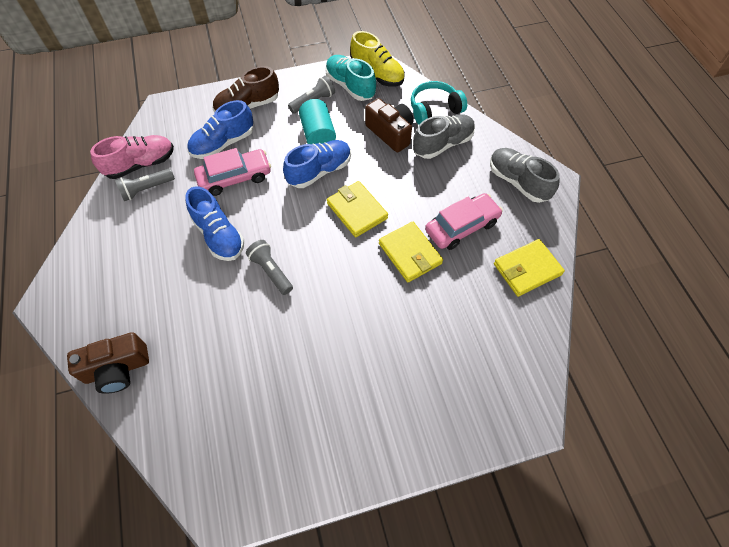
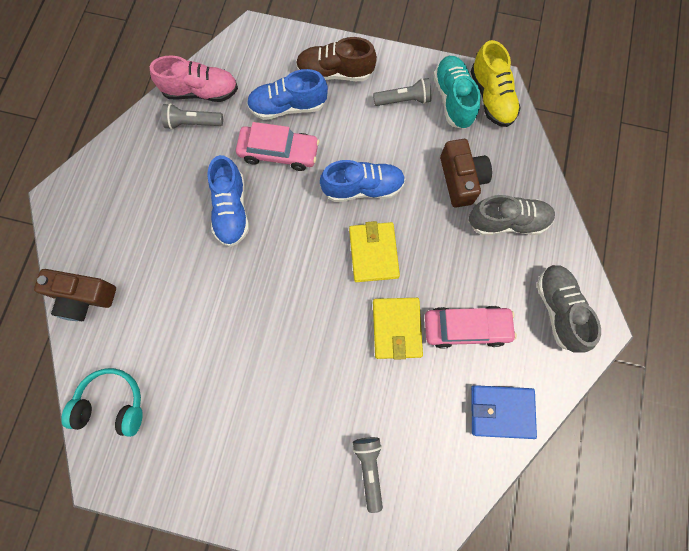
camera: 30 degrees right, 15 degrees up
(271, 271) = (258, 274): grey flashlight -> grey flashlight (369, 468)
(318, 134) = (386, 143): turquoise cylinder -> none
(434, 110) = (525, 174): turquoise headphones -> turquoise headphones (112, 404)
(527, 269) = (501, 411): yellow wallet -> blue wallet

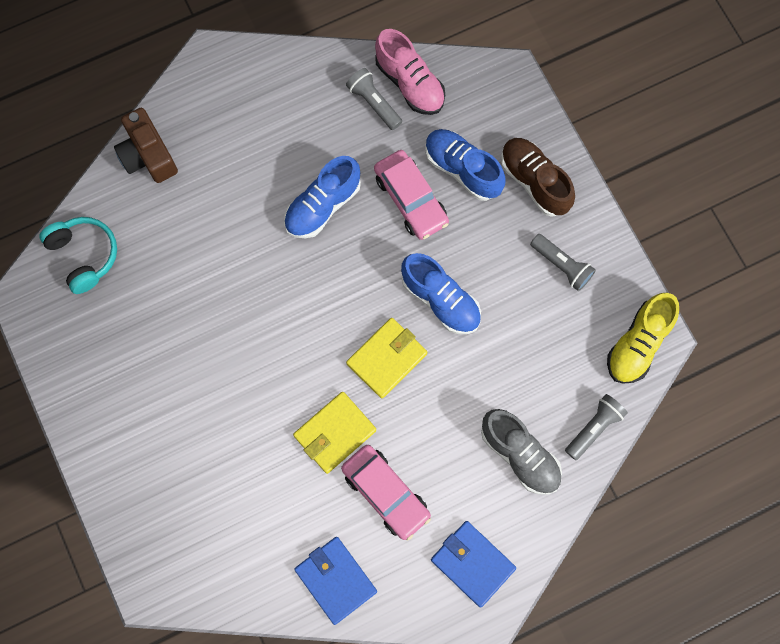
camera: 50 degrees right, 0 degrees up
(369, 468) = (197, 504): grey flashlight -> grey flashlight (594, 428)
(453, 99) = (604, 310): turquoise shoe -> none
(461, 179) = (526, 380): brown camera -> none
(558, 309) = (472, 564): grey shoe -> blue wallet

